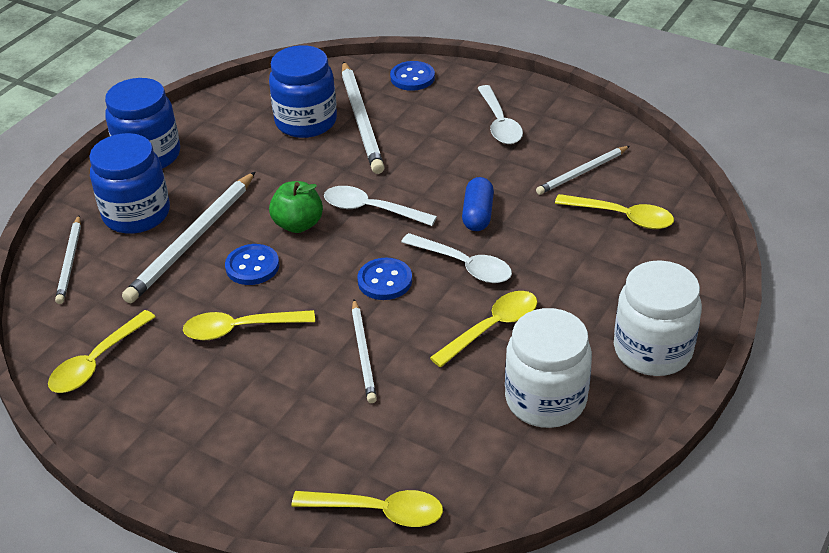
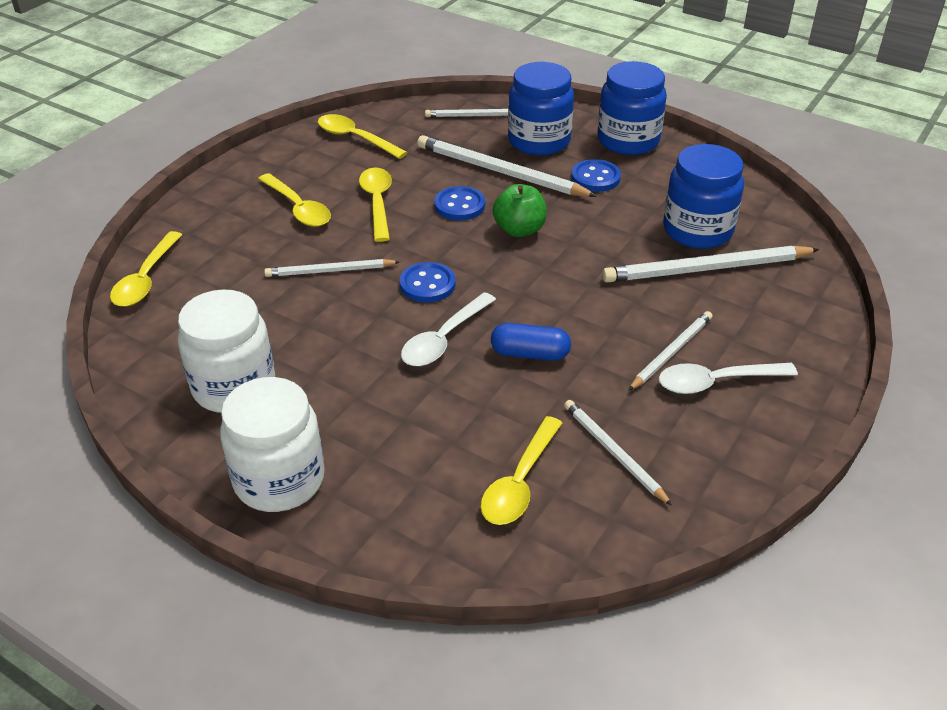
camera: 90 degrees right, 0 degrees up
(371, 209) = (541, 276): white spoon -> none
(412, 78) = (806, 310): blue button -> blue button (595, 177)
(468, 142) = (671, 352): none -> white pencil
(492, 327) = (344, 355): yellow spoon -> yellow spoon (298, 208)

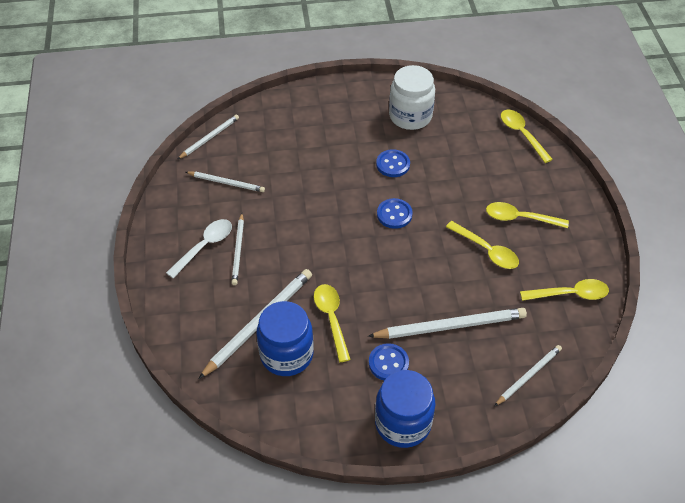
camera: 140 degrees right, 10 degrees up
(279, 480) = (345, 97): white jar -> none
(330, 271) = (449, 192): white pencil -> white pencil (209, 138)
(444, 339) = (351, 190): white spoon -> none
(459, 205) = (441, 279): blue button -> blue button (393, 164)
(519, 230) = (388, 283): green apple -> none
(519, 482) = (254, 149): yellow spoon -> yellow spoon (331, 318)
(530, 353) = (305, 207): blue capsule -> none
(539, 141) = (460, 377): blue jar -> none

